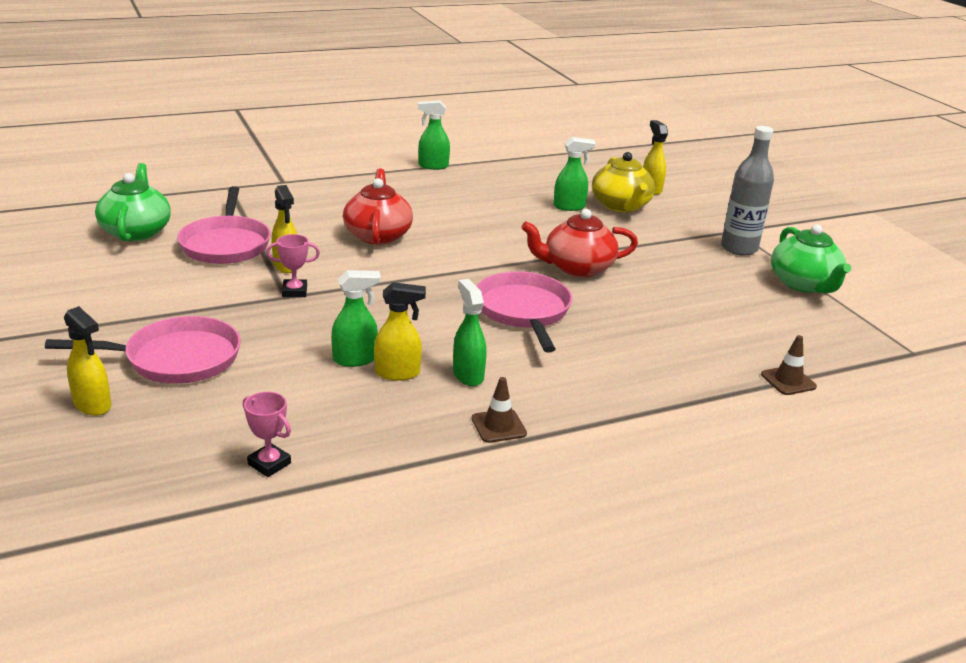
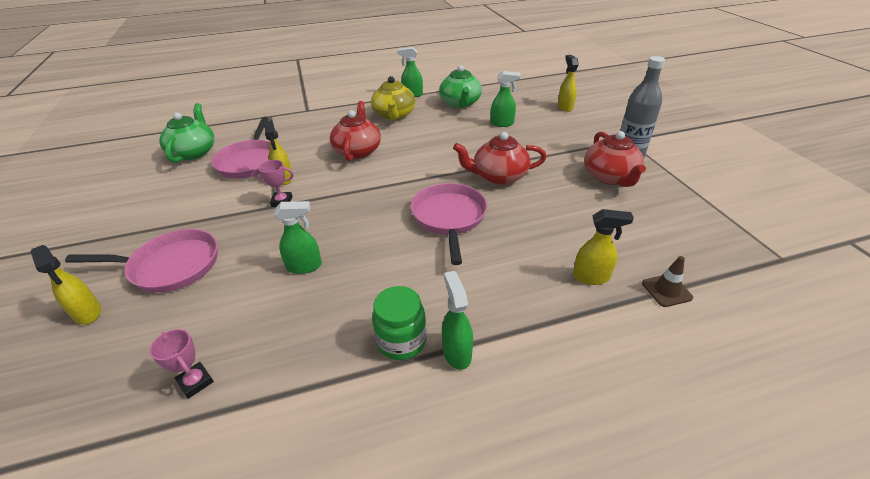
camera: 10 degrees right, 10 degrees up
(398, 373) = (334, 281): yellow spray bottle -> yellow spray bottle (591, 277)
(468, 375) = (389, 283): green spray bottle -> green spray bottle (456, 352)
(498, 426) = (401, 341): brown traffic cone -> green jar
(621, 206) = (541, 121): yellow teapot -> yellow teapot (394, 115)
(717, 271) = (610, 177): none -> red teapot
(804, 284) = (682, 188): green teapot -> green teapot (460, 103)

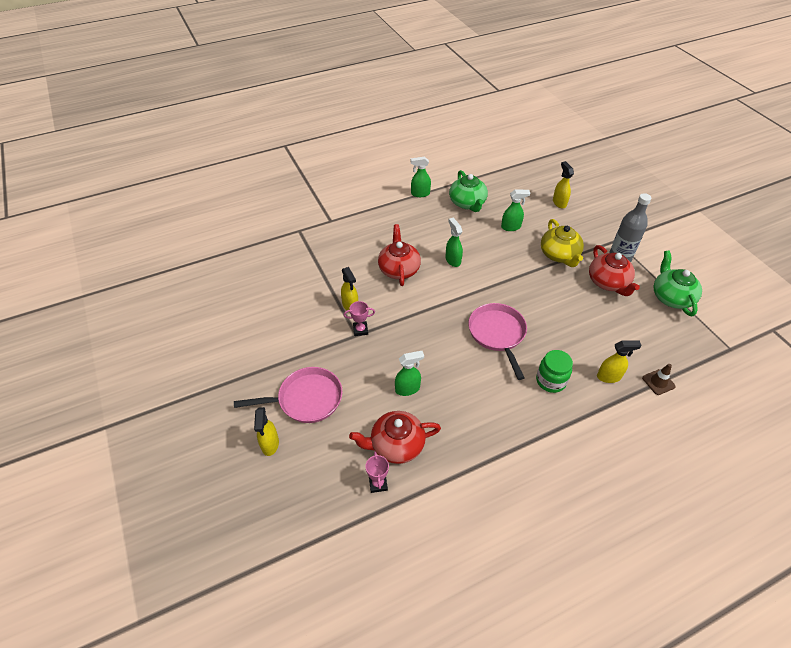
camera: 10 degrees left, 10 degrees up
(88, 313) = (270, 444): yellow spray bottle -> yellow spray bottle turned 45 degrees clockwise
(194, 152) = (254, 282): green teapot -> green teapot (671, 297)
(195, 382) = (378, 483): pink trophy -> pink trophy turned 45 degrees clockwise
(249, 161) = (310, 288): pink pan -> none
(394, 115) = (413, 222): yellow teapot -> yellow teapot (559, 255)
(401, 341) = (498, 439): green jar -> green jar (550, 381)
(456, 352) = (536, 443): green spray bottle -> green spray bottle (453, 260)
(499, 176) = (523, 289): red teapot -> red teapot (396, 445)

